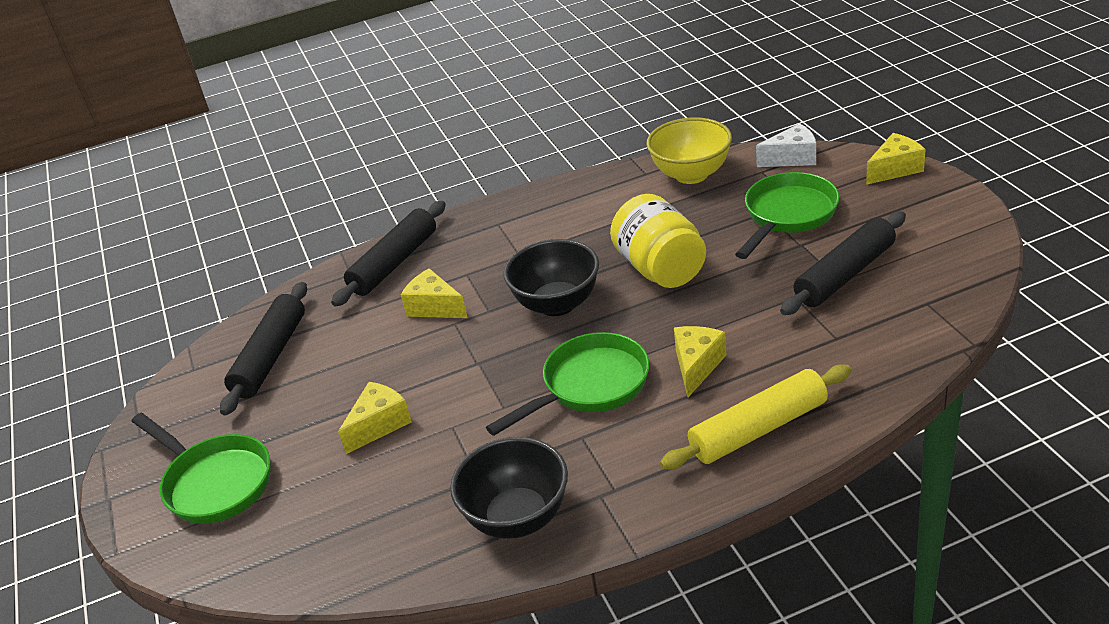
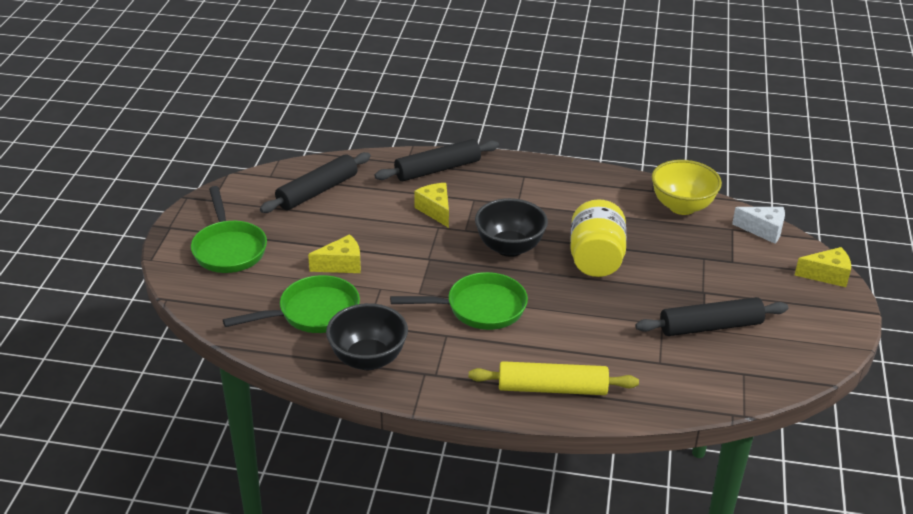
camera: 25 degrees right, 0 degrees up
(697, 366) = (555, 331): yellow cheese -> none
(787, 215) = (716, 268): green pan -> green pan (313, 313)

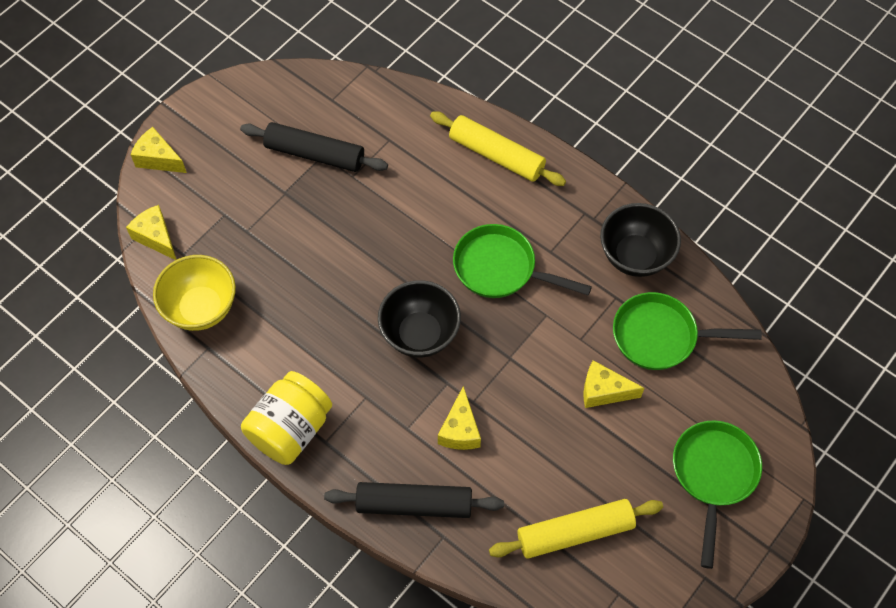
camera: 150 degrees left, 25 degrees up
(317, 191) = (575, 532): black rolling pin -> yellow rolling pin
(595, 259) = (348, 278): yellow jar -> yellow jar (290, 429)
(763, 230) = (156, 237): white cheese -> yellow cheese

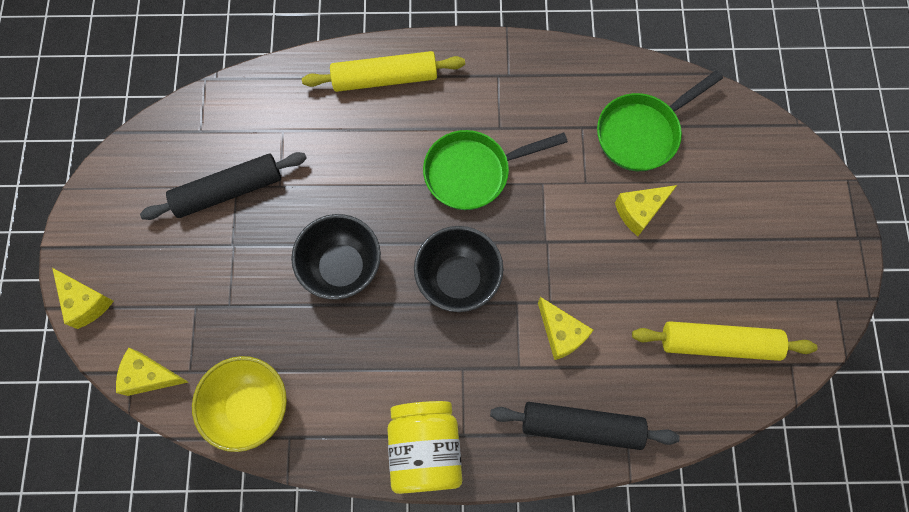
camera: 40 degrees left, 10 degrees up
(158, 159) = (86, 302): yellow cheese -> yellow cheese turned 120 degrees counterclockwise
(414, 504) = (581, 426): black rolling pin -> black rolling pin turned 45 degrees clockwise
(575, 532) = (718, 343): yellow rolling pin -> yellow rolling pin turned 60 degrees clockwise
(635, 256) = (566, 82): black bowl -> black bowl (342, 267)
(713, 475) = (773, 213): green pan -> none

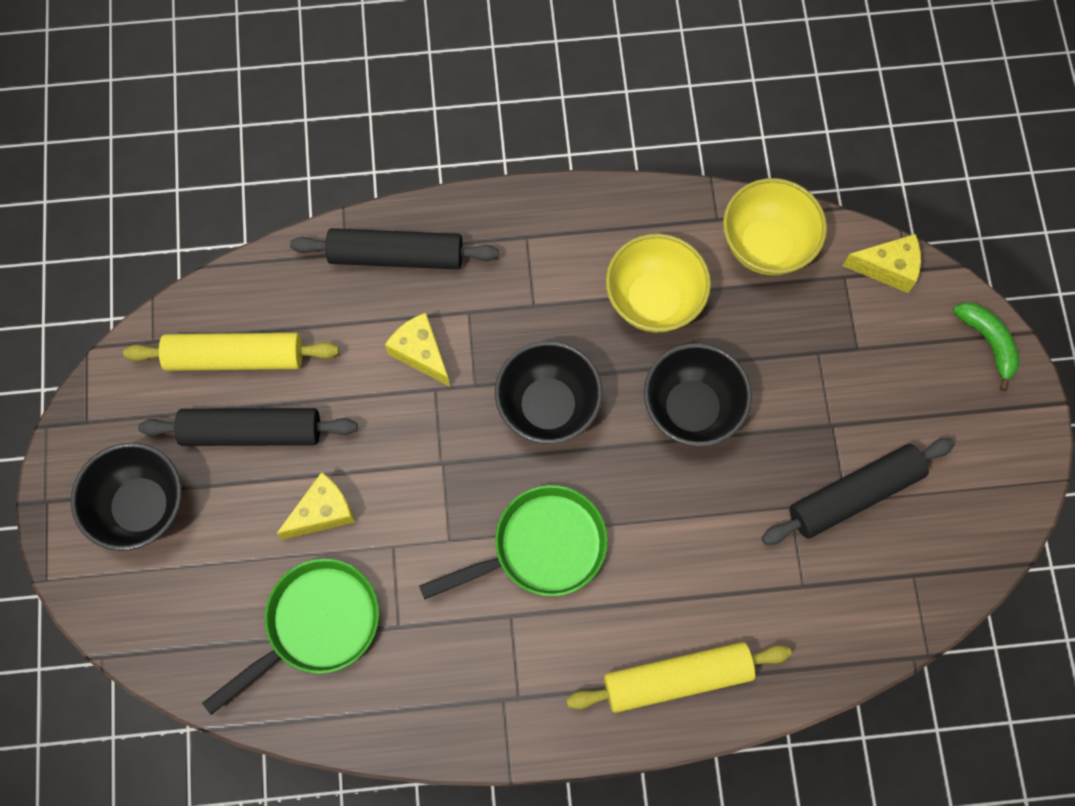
camera: 175 degrees right, 0 degrees up
(86, 302) = (988, 342): yellow cheese -> green banana
(358, 364) = (653, 300): none -> yellow bowl
(425, 449) = (566, 219): yellow jar -> none
(700, 278) = (251, 432): none -> black rolling pin
(781, 227) = (142, 507): none -> black bowl

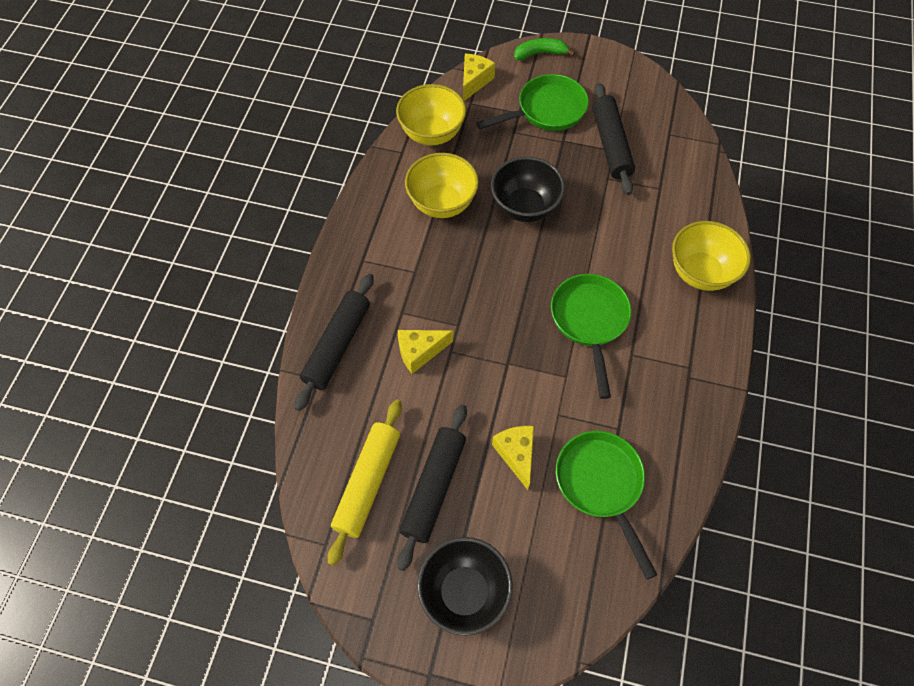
camera: 70 degrees left, 10 degrees down
(548, 406) = (491, 286): black bowl -> none
(677, 679) = (700, 272): yellow rolling pin -> yellow bowl
(878, 385) = (546, 110): none -> green pan

